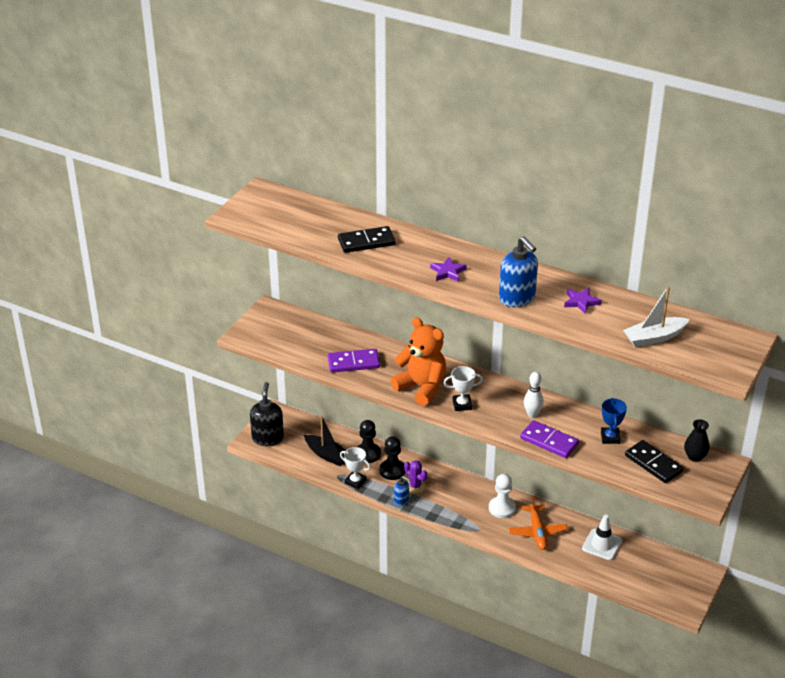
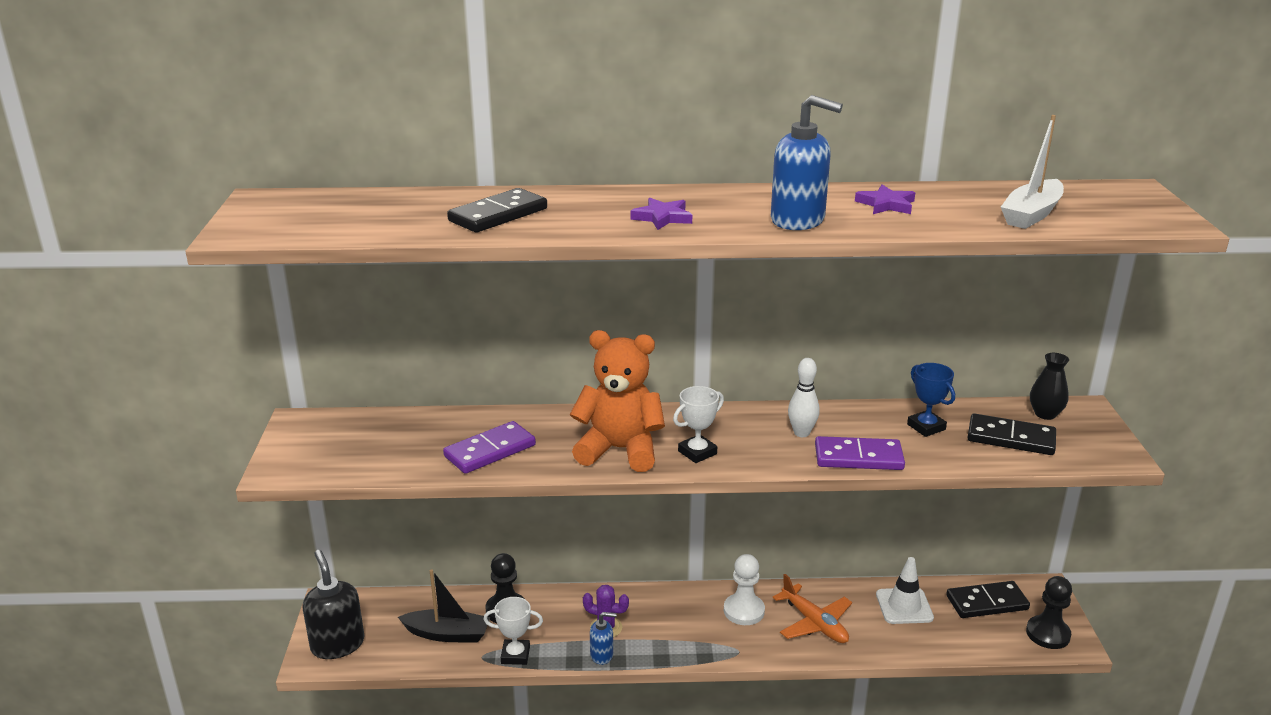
camera: 30 degrees left, 10 degrees down
(392, 470) = (558, 619): black pawn -> black pawn (1048, 634)
(657, 564) = (987, 603): none -> black domino

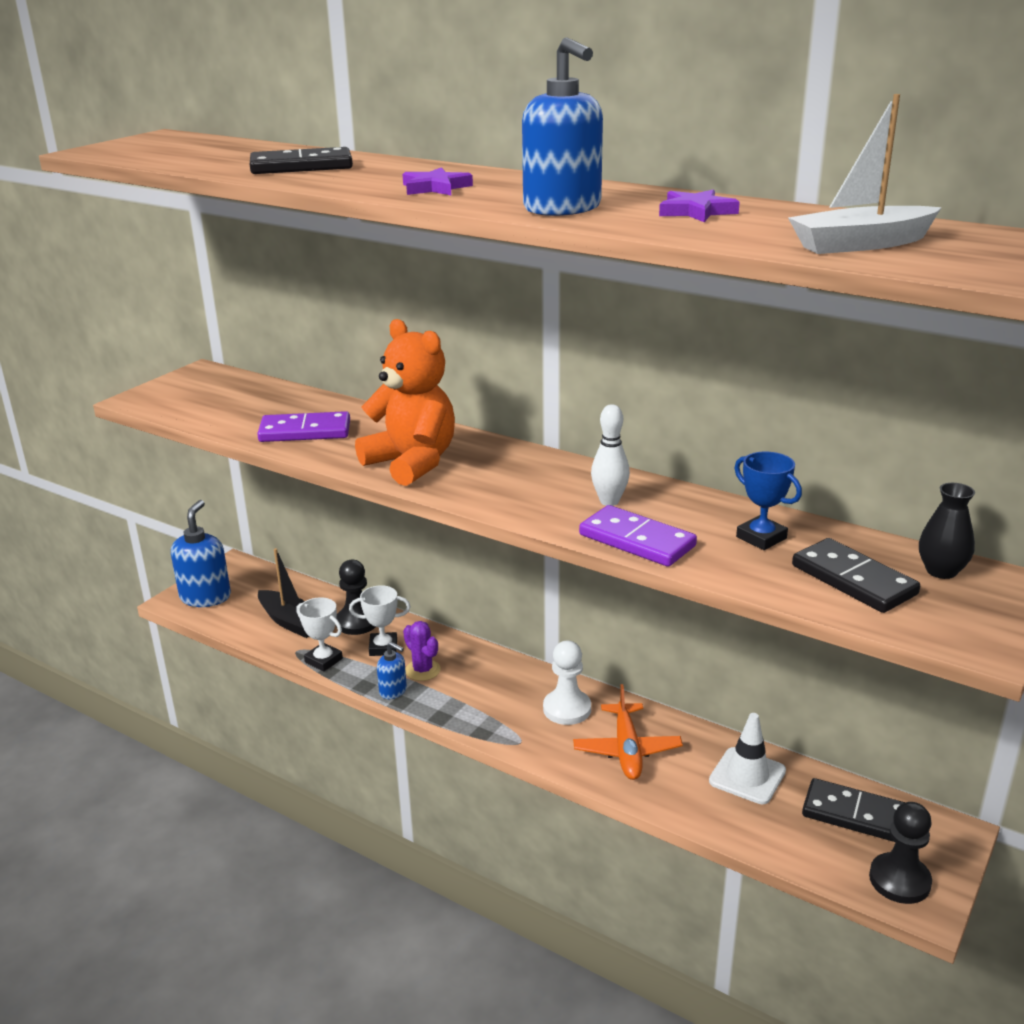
camera: 35 degrees right, 0 degrees up
(337, 644) = (205, 597): black soap dispenser -> blue soap dispenser
(697, 452) = (478, 486): white trophy -> white trophy (383, 648)
(926, 427) = (761, 537): blue trophy -> blue trophy turned 45 degrees counterclockwise

